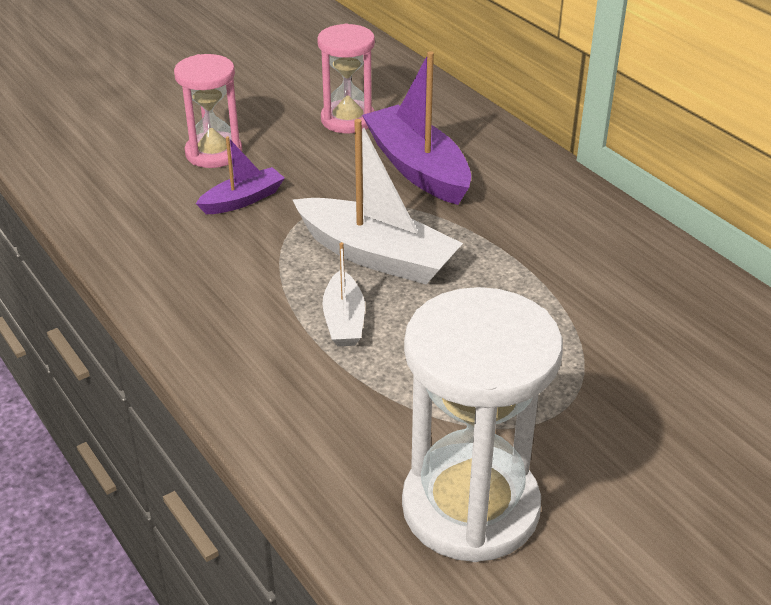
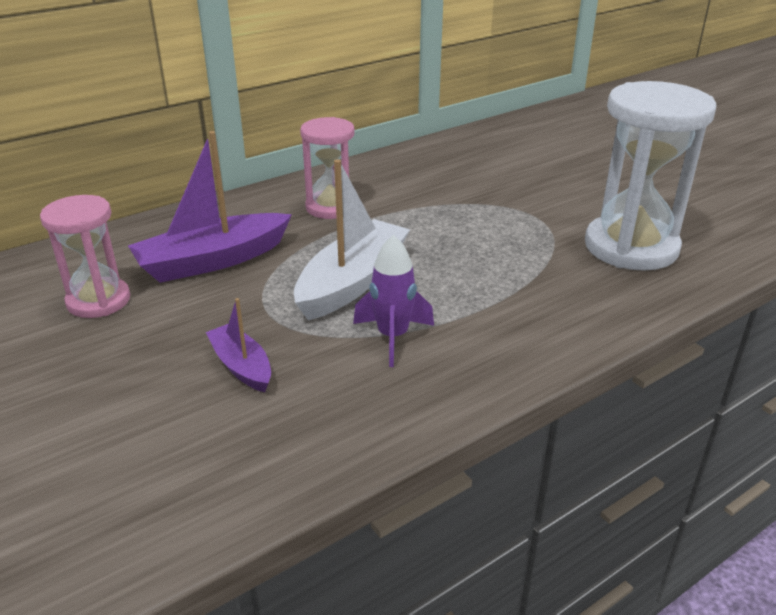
camera: 90 degrees left, 5 degrees down
(214, 153) = (129, 396): pink hourglass -> pink hourglass (331, 207)
(275, 282) = (392, 337): none -> purple rocket
(344, 320) = (445, 297): white boat -> none

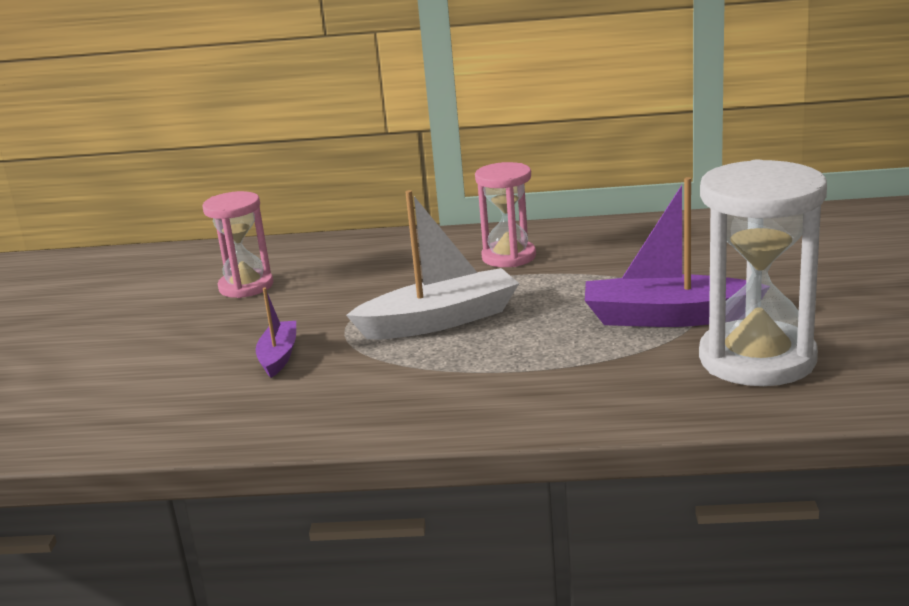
camera: 40 degrees right, 10 degrees down
(212, 261) = (357, 277): purple boat -> purple boat (668, 317)
(392, 337) = (412, 369): purple rocket -> none

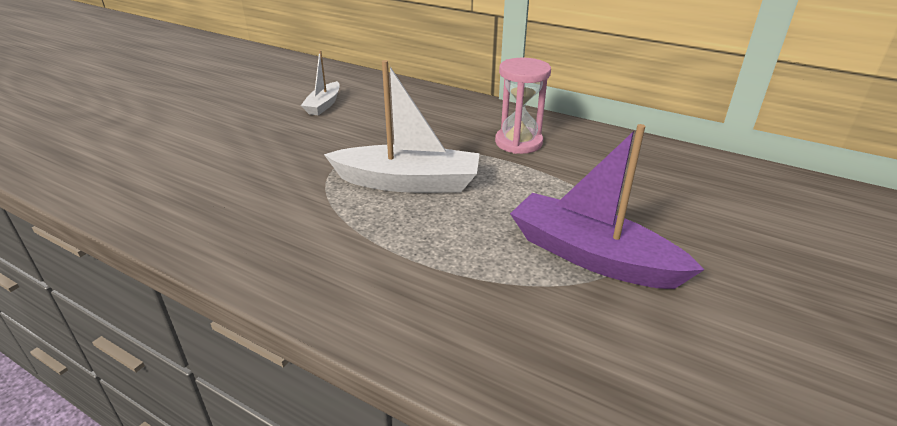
camera: 25 degrees right, 10 degrees up
(246, 286) = (323, 105): pink hourglass -> white boat
(279, 356) = (272, 170): purple boat -> none
(757, 359) = (636, 350): white hourglass -> none

